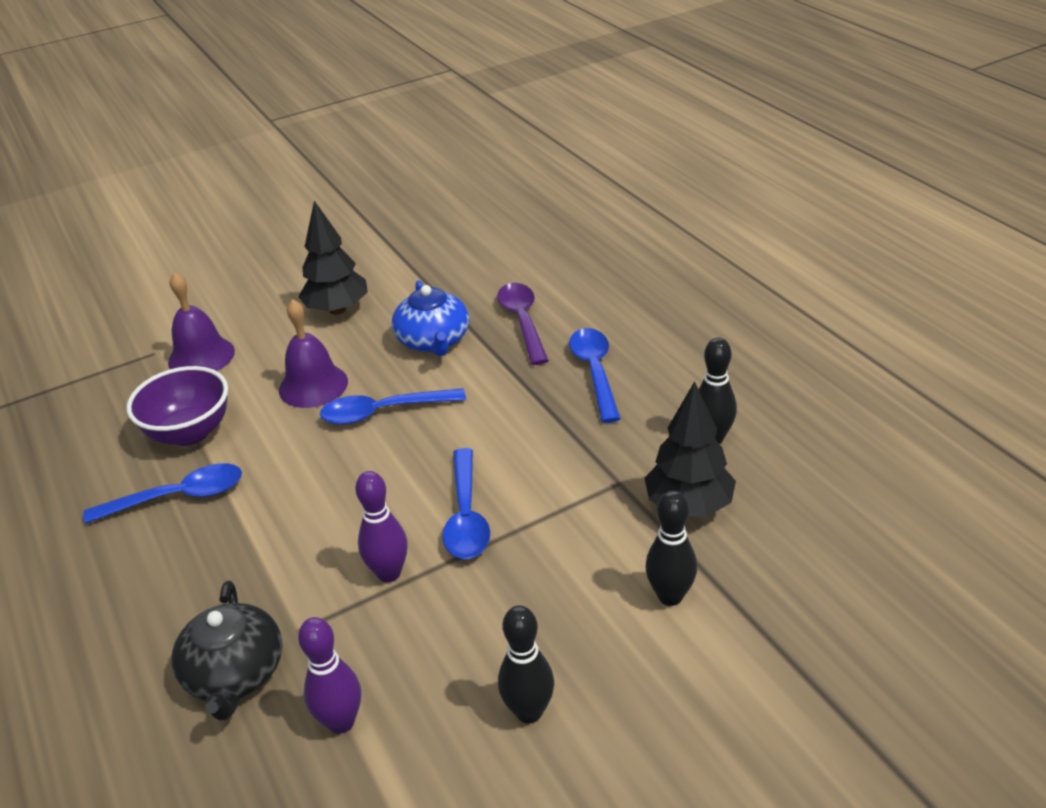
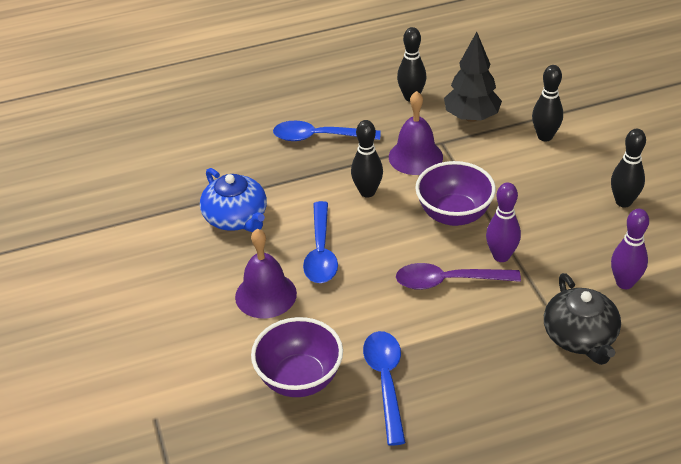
camera: 80 degrees left, 5 degrees up
(201, 356) = (181, 377): purple bell -> purple bell (415, 157)
(235, 674) = (580, 337): black teapot -> black teapot turned 75 degrees clockwise
(337, 310) = (154, 277): black tree -> none
(433, 341) = (236, 218): blue teapot -> blue teapot turned 60 degrees clockwise
(466, 515) = (454, 215): blue spoon -> purple bowl
(497, 430) = (367, 192): none -> black bowling pin
(523, 322) = (236, 165): purple spoon -> purple spoon (449, 281)

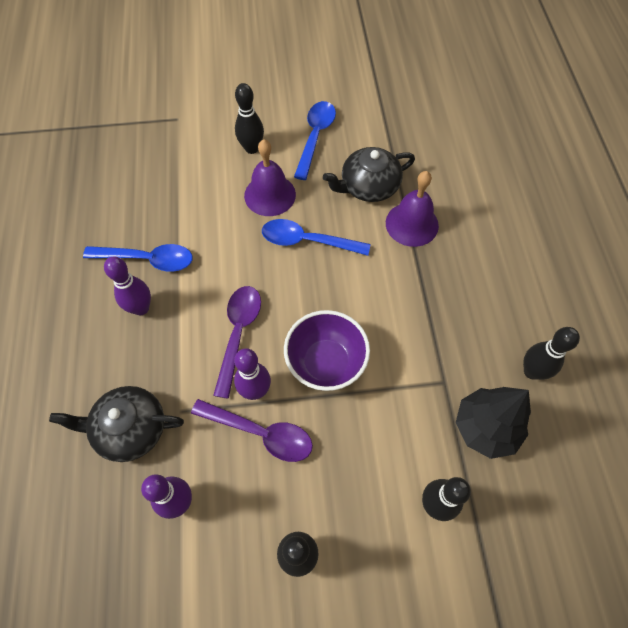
camera: 100 degrees right, 20 degrees up
(236, 218) = (368, 186): blue teapot -> black teapot
(299, 379) = (175, 204): purple bowl -> none
(319, 137) = (472, 268): blue spoon -> blue spoon (315, 137)
(367, 192) = (378, 293): black bowling pin -> black bowling pin (251, 148)
(415, 157) = (424, 350): purple bell -> purple bell (412, 224)
(449, 368) = (141, 308): none -> purple bowling pin
(539, 244) = (260, 433): none -> purple spoon

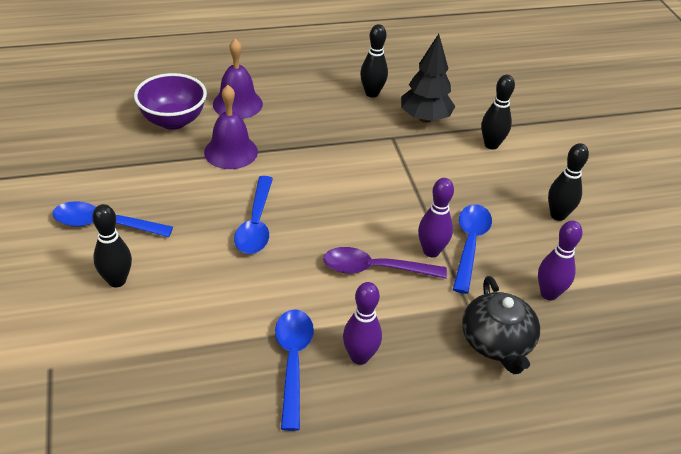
camera: 100 degrees left, 20 degrees down
(260, 433) = (470, 245): purple spoon -> blue spoon
(270, 195) = (192, 258): purple bell -> purple bell (237, 104)
(326, 363) = (392, 206): purple bowl -> purple bowl (173, 121)
(368, 186) = (182, 181): black teapot -> none

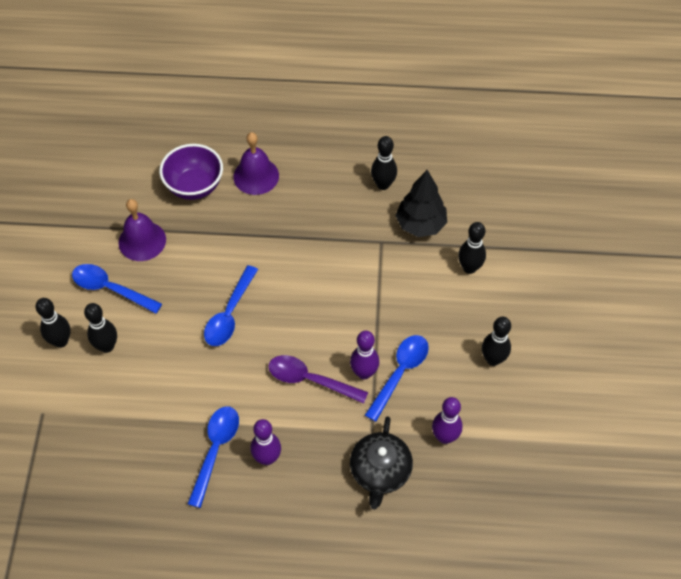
camera: 20 degrees right, 15 degrees up
(55, 286) = (61, 341): none -> black bowling pin
(231, 152) = (233, 231): purple bell -> purple bell (142, 241)

